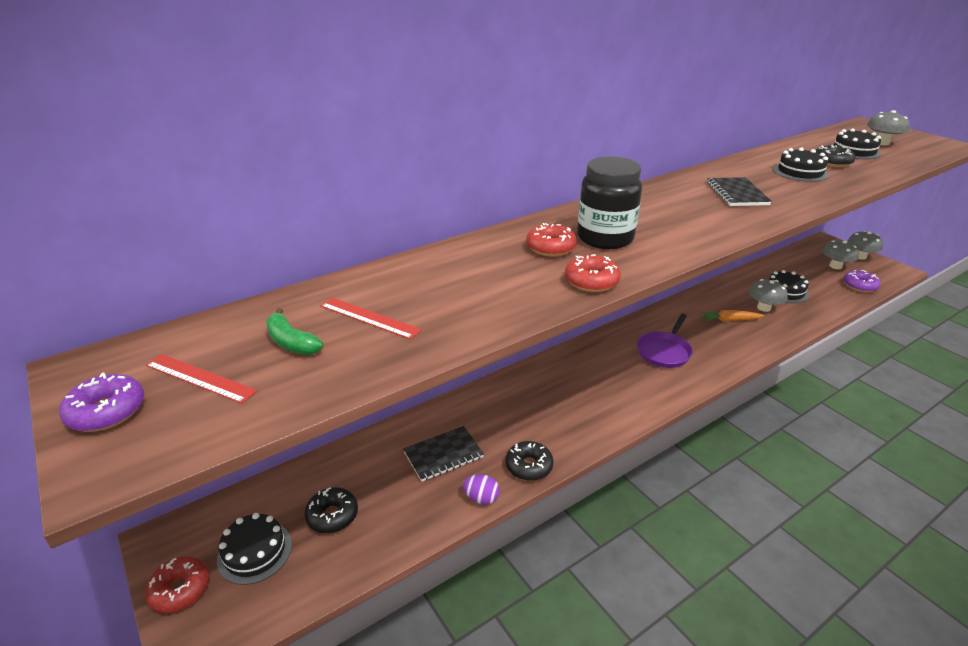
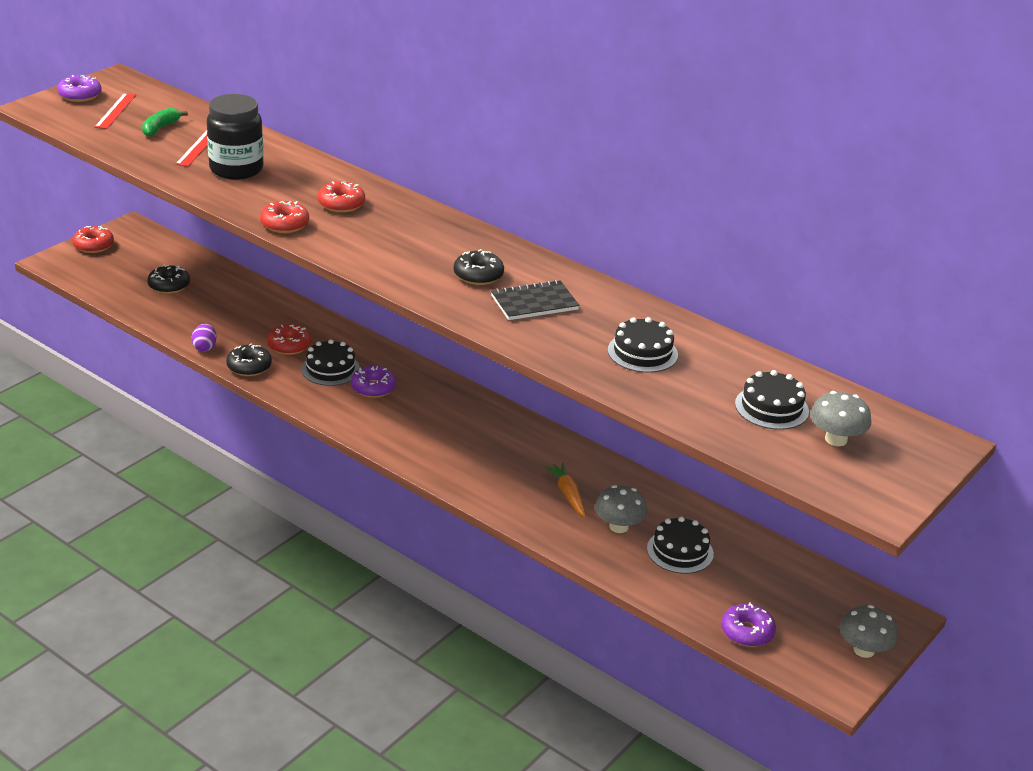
camera: 70 degrees right, 0 degrees up
(255, 552) = (129, 263): black cake -> black cake (330, 369)
(443, 455) = (249, 323): black notebook -> none
(497, 431) = (289, 346): none -> red donut
(581, 388) = (373, 388): none -> purple donut
(605, 238) = (373, 228): black jar -> black jar (236, 169)
(664, 351) = (468, 441): purple pan -> none
(832, 162) = (701, 381): black donut -> black donut (478, 275)
(835, 266) = (804, 615): grey mushroom -> none

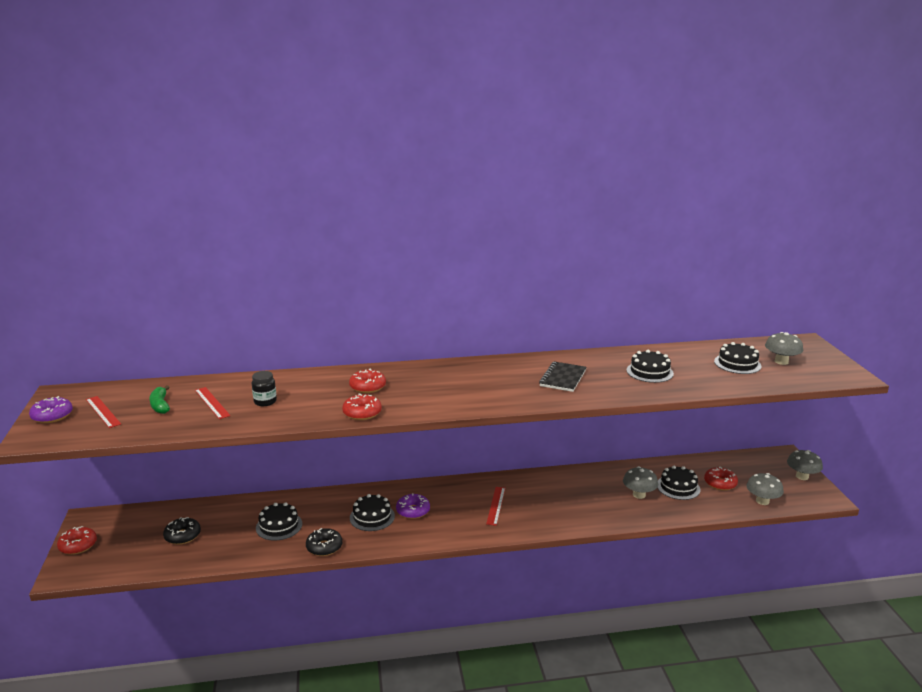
camera: 45 degrees left, 10 degrees down
(204, 347) = (276, 555): purple egg -> none
(236, 169) = (265, 402): black jar -> black jar, size x0.51
(247, 325) = (279, 526): none -> black cake
(289, 346) = (325, 520): red donut -> red donut (720, 483)
(455, 435) = (496, 505): none -> red ruler
(478, 275) = (512, 381): black donut -> none
(568, 494) = (594, 496): orange carrot -> none
(747, 632) = (762, 501): purple donut -> grey mushroom

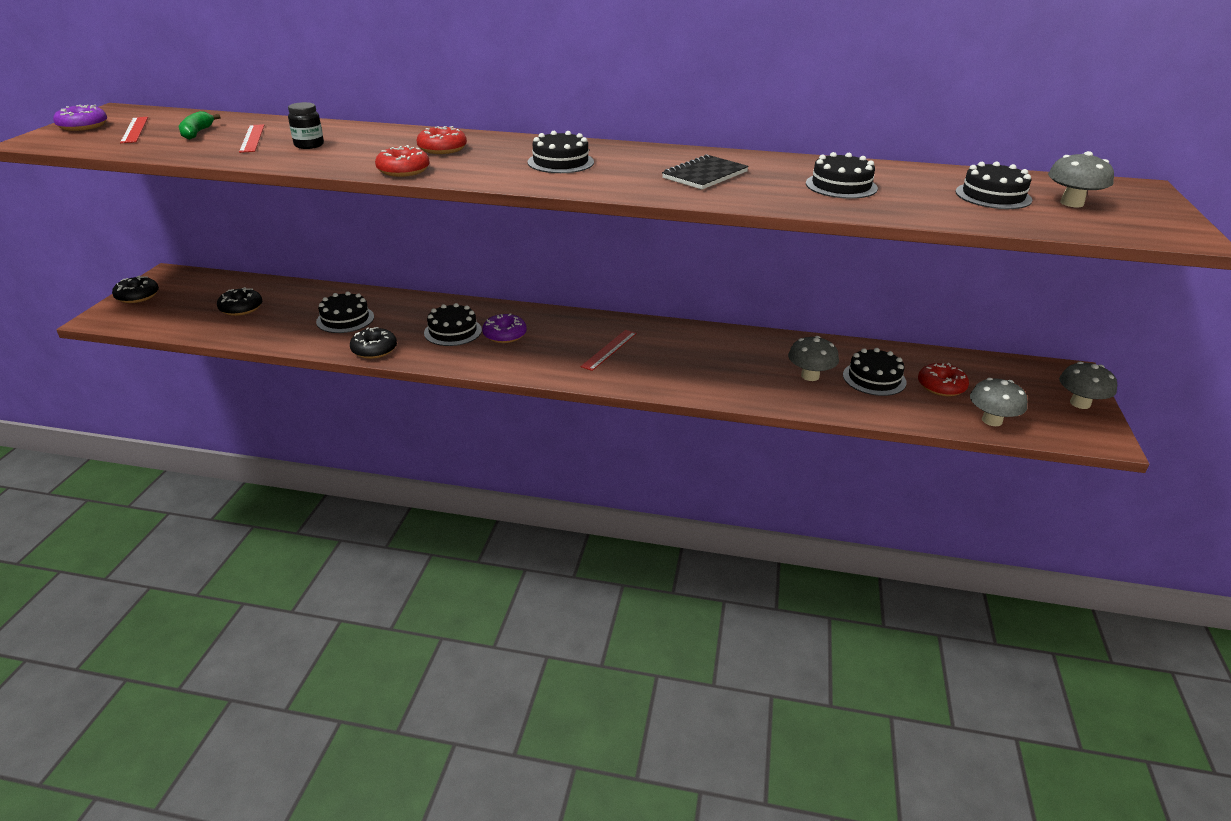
camera: 20 degrees right, 10 degrees up
(78, 545) = (137, 296): red donut -> black donut
(461, 384) = (560, 162): none -> black cake

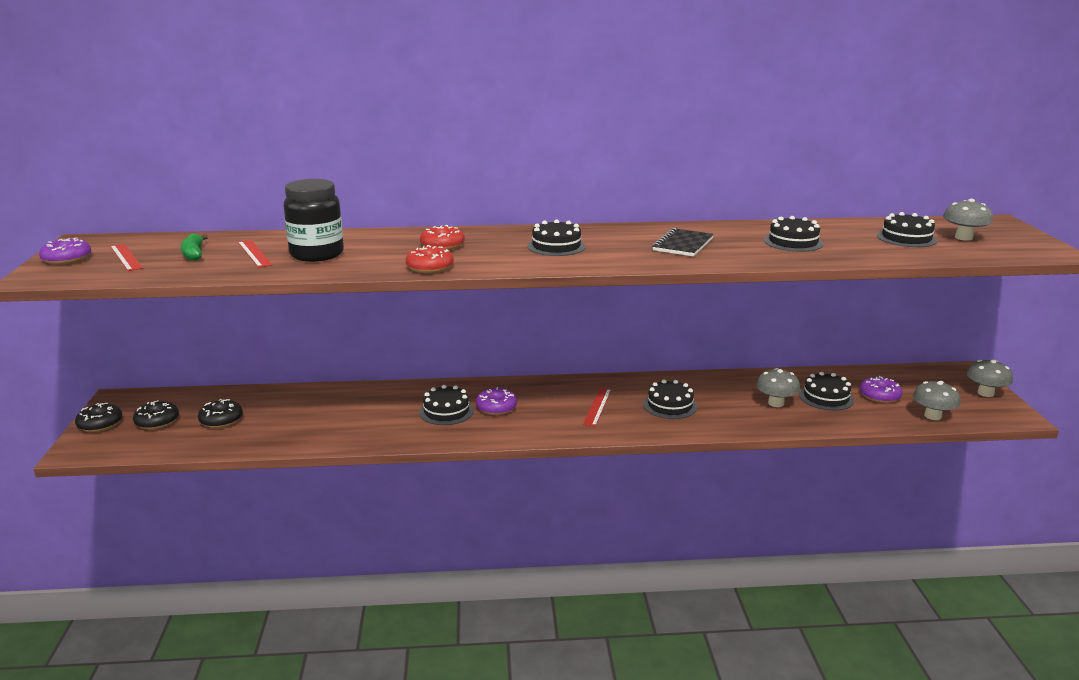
camera: 15 degrees left, 10 degrees down
(309, 145) = (317, 254): black jar -> black jar, size x1.96
(345, 319) = (335, 415): black cake -> black cake (670, 405)
(374, 350) = (384, 438): black donut -> black donut (157, 421)
(941, 386) = (879, 396): red donut -> purple donut

